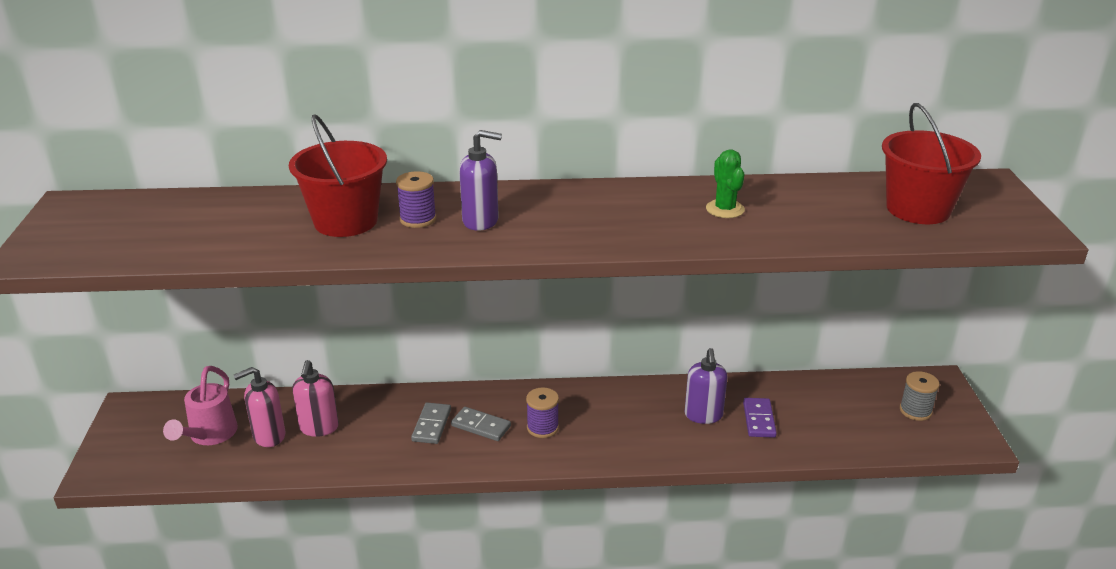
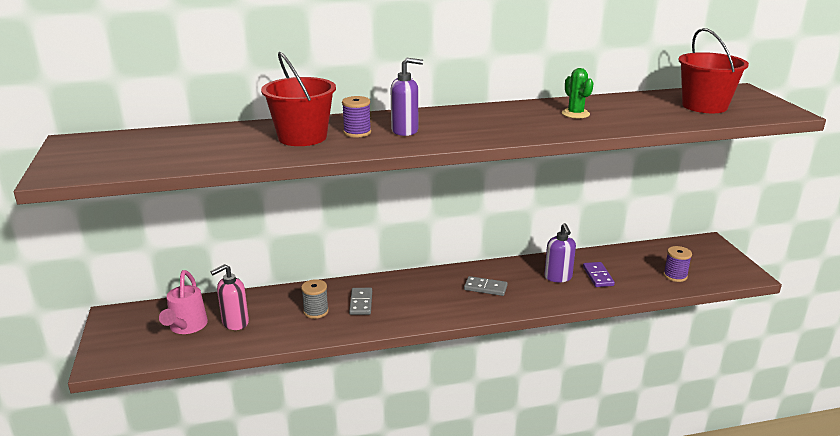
camera: 10 degrees left, 5 degrees down
(319, 428) = (273, 313): pink soap dispenser -> none
(481, 426) = (398, 300): grey domino -> grey domino (485, 288)
(542, 428) = (445, 296): purple spool -> purple spool (675, 276)
(915, 411) = (701, 261): grey spool -> grey spool (316, 311)

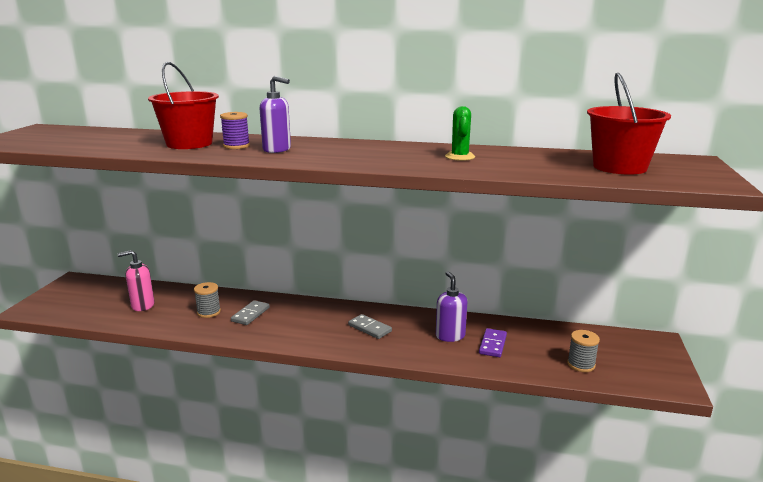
camera: 25 degrees right, 5 degrees down
(186, 327) = (107, 300): pink watering can -> none
(558, 277) = (450, 336): purple soap dispenser -> purple soap dispenser turned 150 degrees clockwise
(675, 276) = (581, 364): purple spool -> grey spool

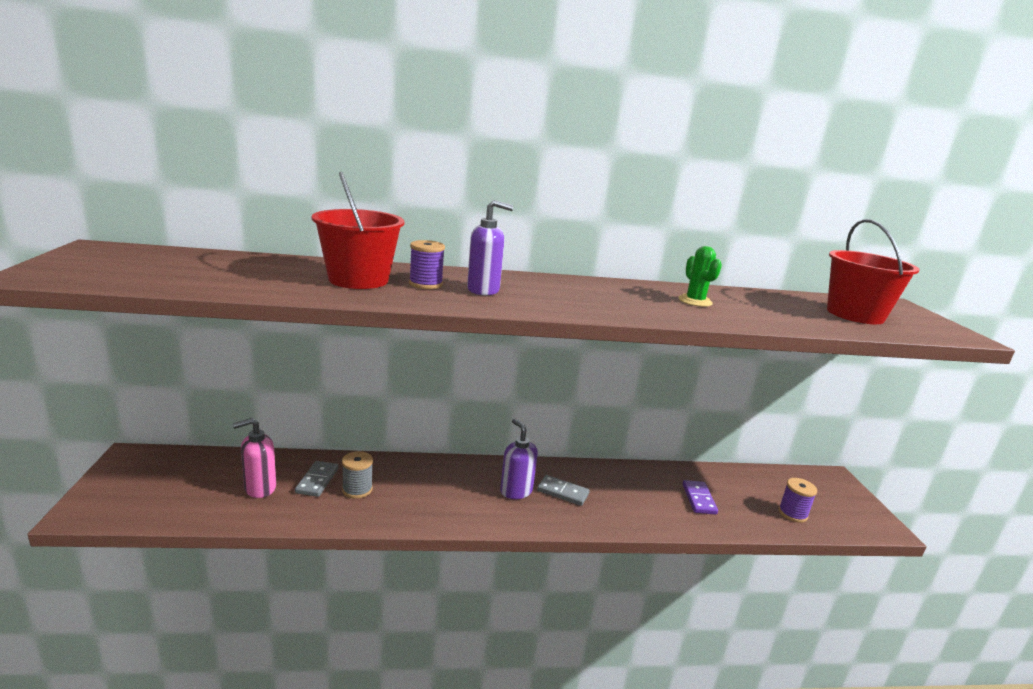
camera: 20 degrees left, 0 degrees up
(250, 314) = (413, 487): grey domino -> grey domino (317, 480)
(450, 336) = (651, 493): purple soap dispenser -> purple soap dispenser (516, 491)
(581, 364) = (792, 513): grey spool -> purple spool

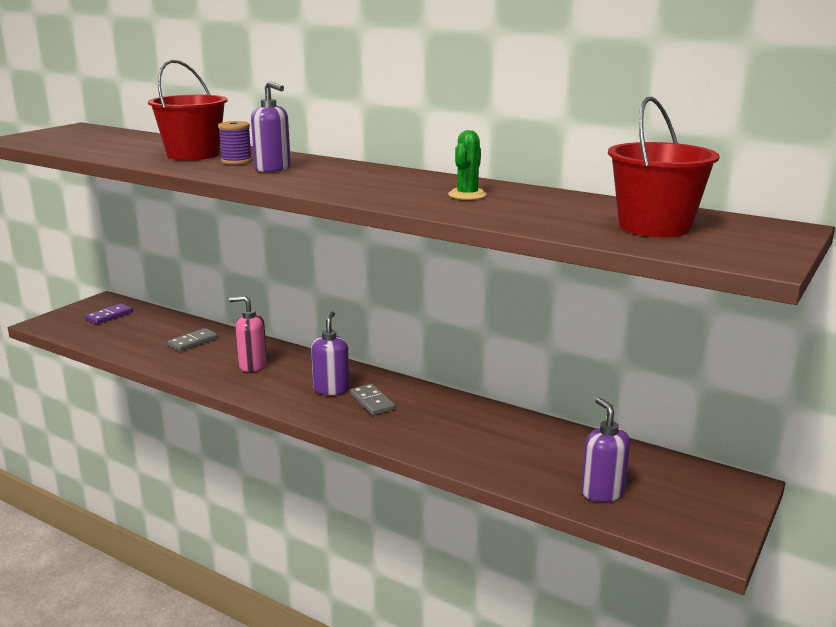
camera: 40 degrees right, 0 degrees up
(259, 488) = (151, 336): pink soap dispenser -> pink soap dispenser (252, 365)
(357, 489) = (211, 354): grey spool -> none
(699, 499) = (506, 447): purple domino -> purple domino (109, 316)
(792, 513) = (602, 492): purple spool -> purple soap dispenser

